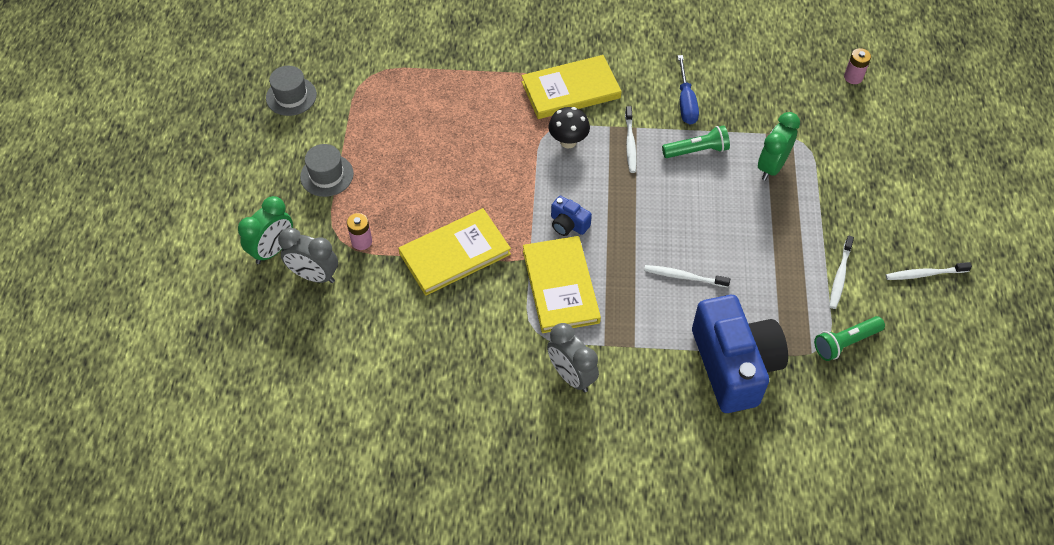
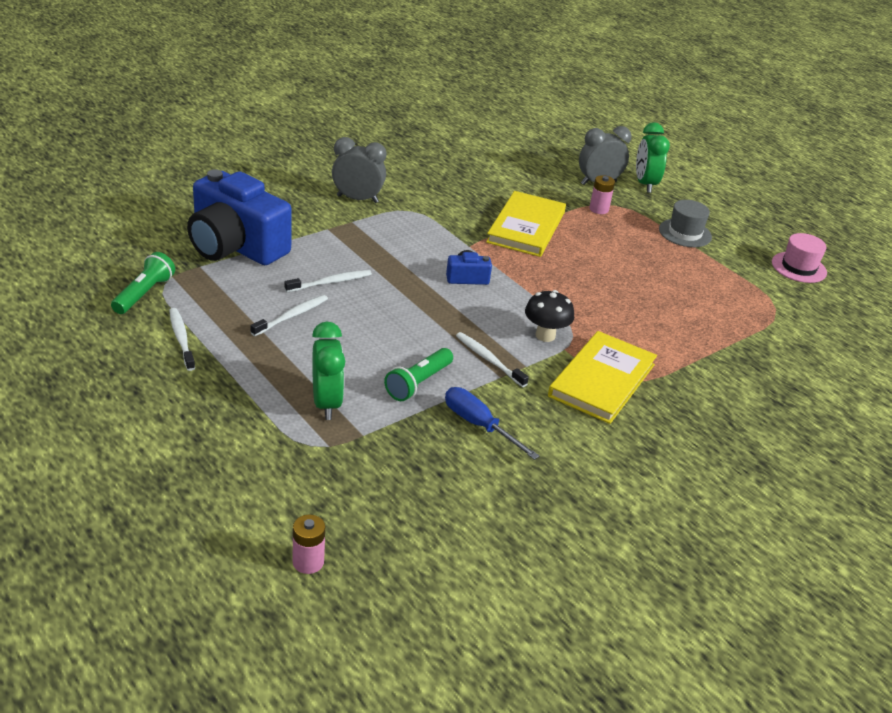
camera: 135 degrees right, 20 degrees down
(291, 96) = (799, 267): grey hat -> pink hat
(560, 286) = (424, 239): yellow book -> none
(925, 274) = (88, 376): white toothbrush -> white toothbrush (291, 316)

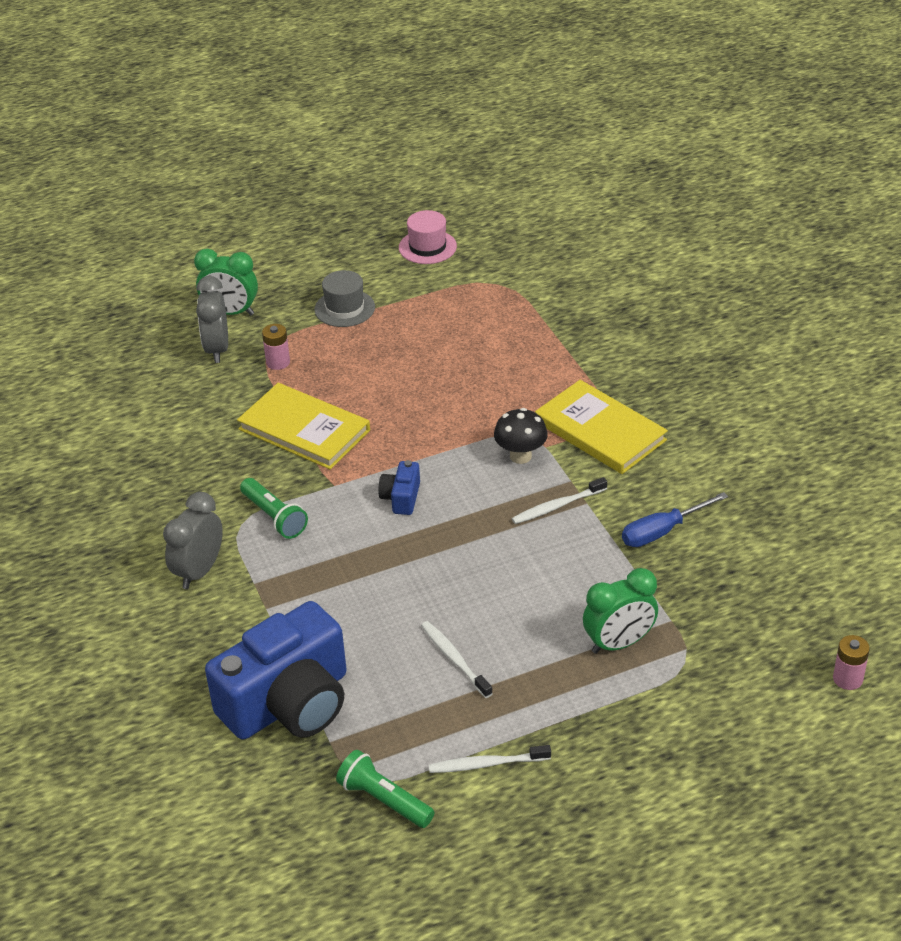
camera: 70 degrees left, 5 degrees up
(326, 403) = (619, 643): green clock -> green clock turned 150 degrees clockwise
(330, 282) = (390, 618): white toothbrush -> none
(418, 383) = (591, 566): green flashlight -> green flashlight (274, 517)

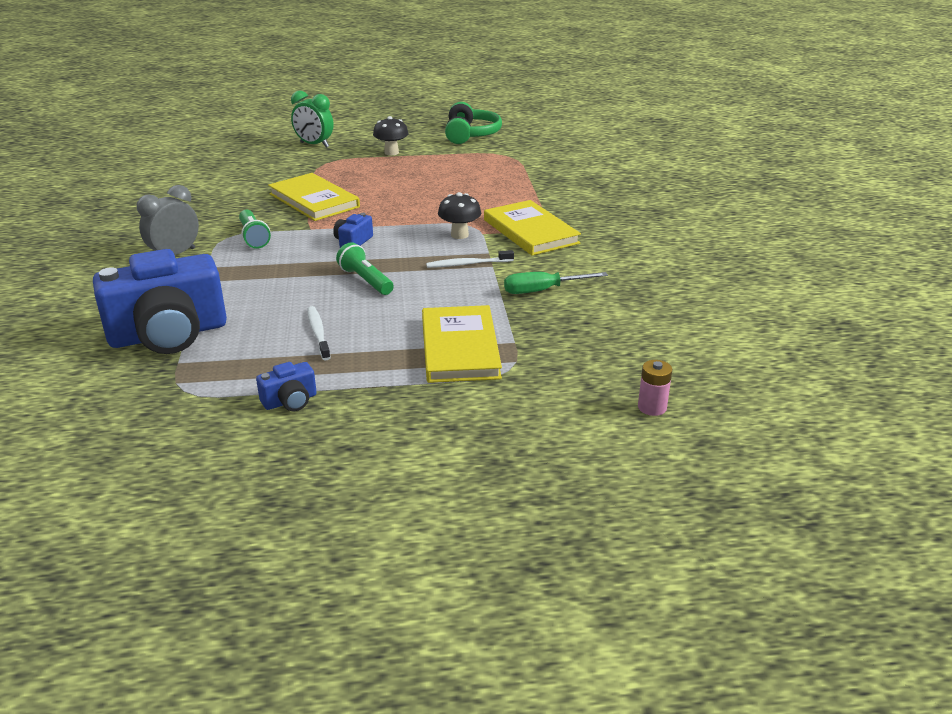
camera: 15 degrees right, 10 degrees down
(217, 349) = (290, 158): grey clock -> none
(278, 362) = (325, 169): pink battery -> none
(344, 308) = (391, 152): grey hat -> black mushroom
(384, 800) = (186, 407): green flashlight -> green flashlight (365, 281)
(427, 247) = (471, 135): pink hat -> green headphones
(487, 764) = (290, 401): white toothbrush -> blue camera
(619, 643) = (460, 348): green clock -> yellow book
(662, 531) = (543, 290): blue screwdriver -> green screwdriver

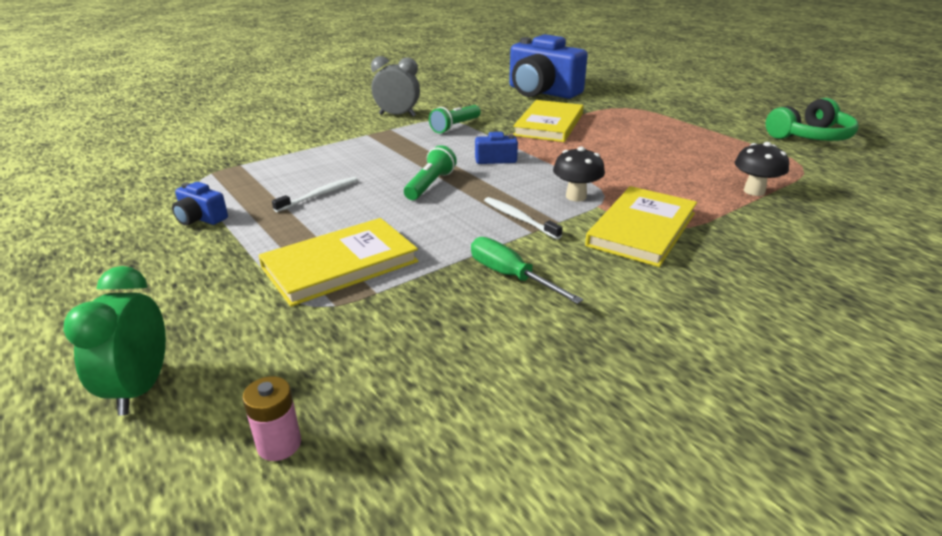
camera: 60 degrees right, 0 degrees up
(169, 334) = (279, 149): blue camera -> blue camera (542, 92)
(314, 145) = (650, 94): green clock -> green clock (140, 388)
(391, 152) = (695, 121): black mushroom -> black mushroom (754, 191)

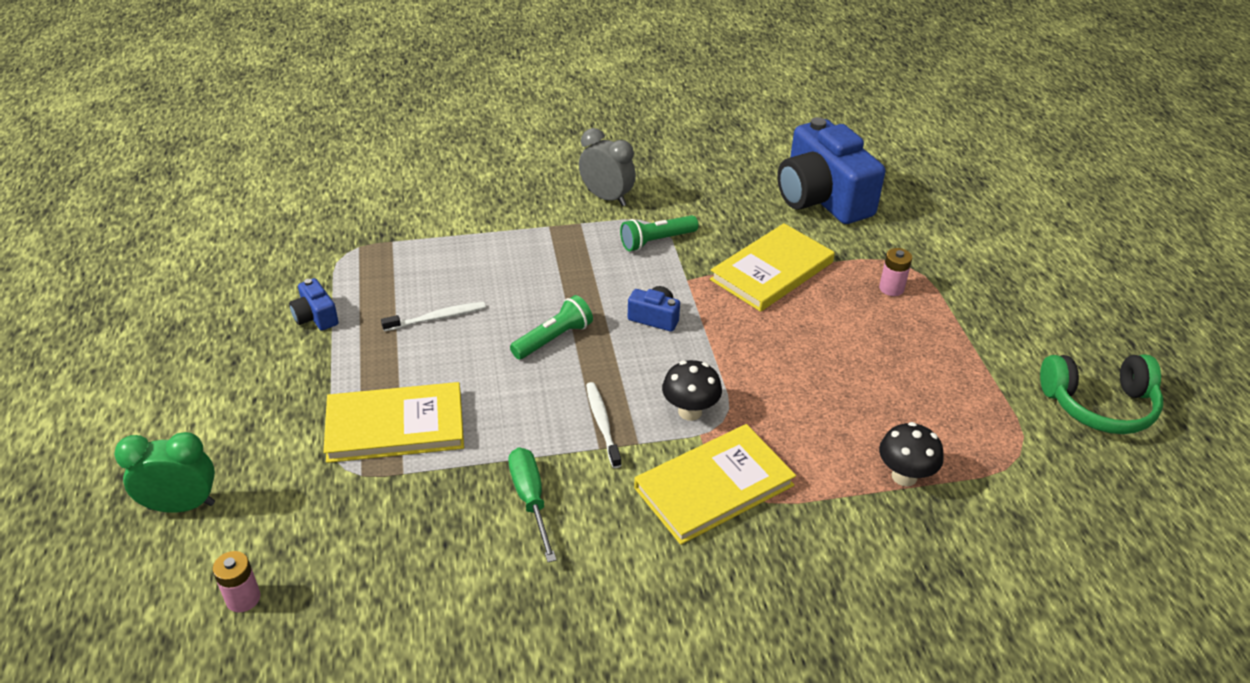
camera: 25 degrees right, 10 degrees up
(140, 388) = (181, 505): green clock -> green clock turned 60 degrees clockwise
(631, 117) = (891, 288): none -> pink battery

